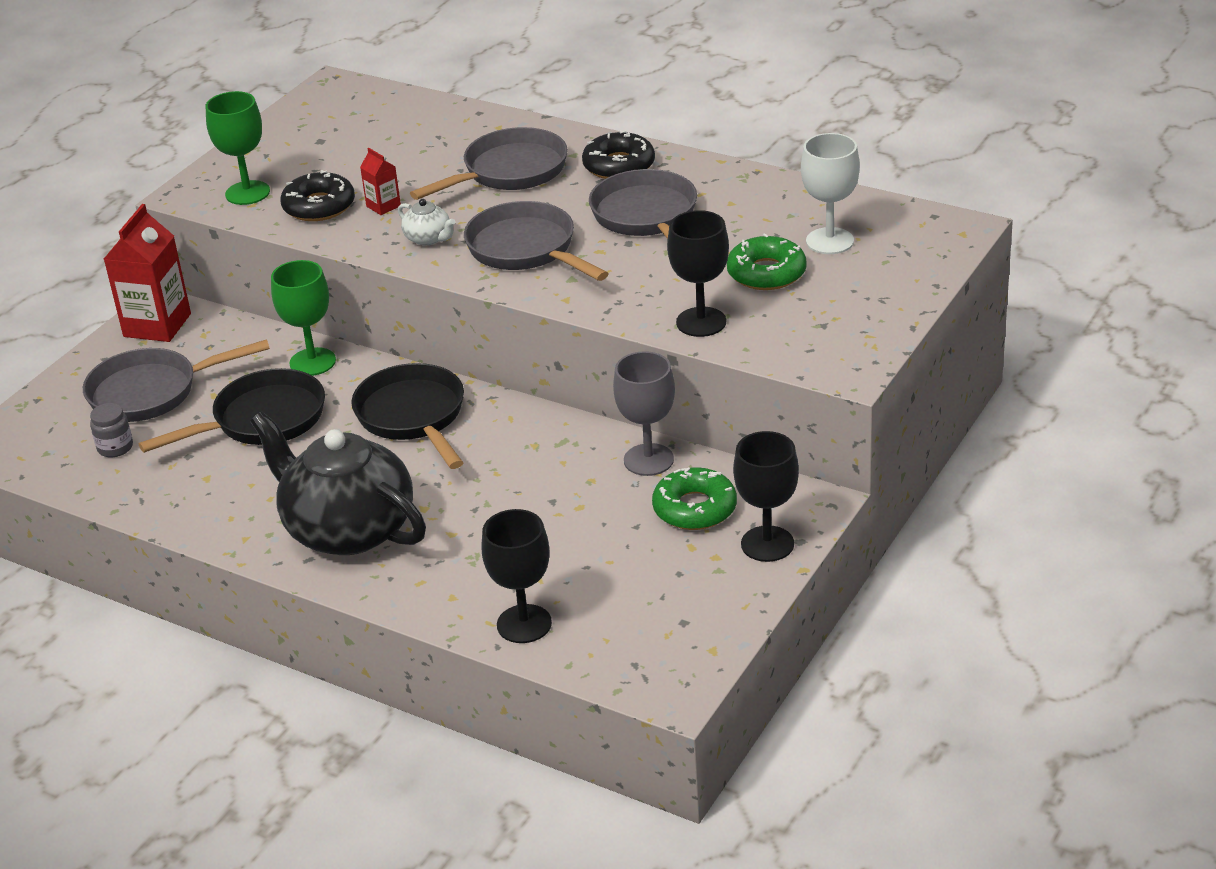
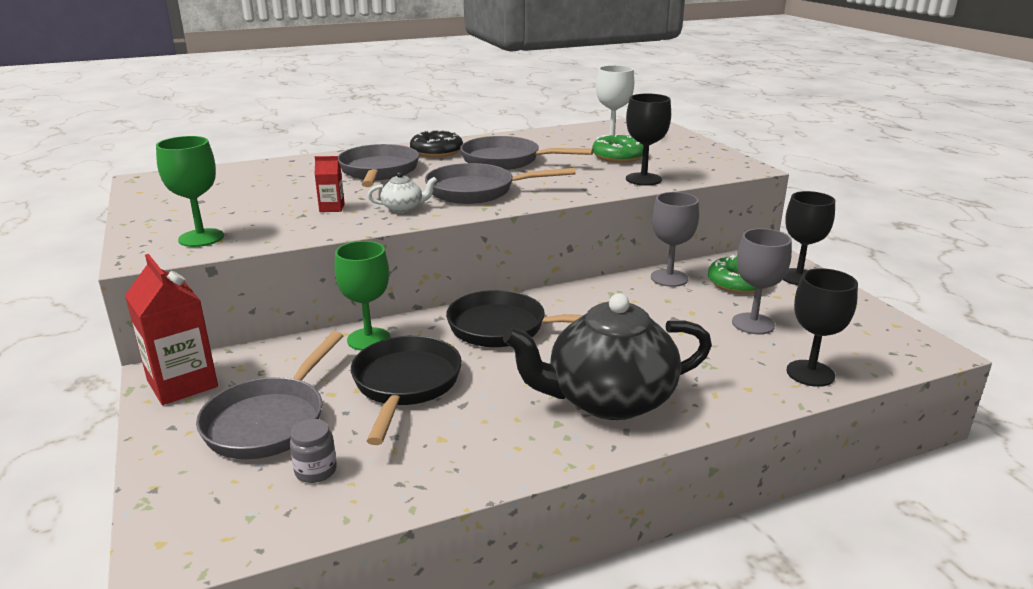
camera: 55 degrees left, 10 degrees down
(319, 206) = (281, 223): black donut -> none
(597, 554) = (753, 324): none -> grey goblet

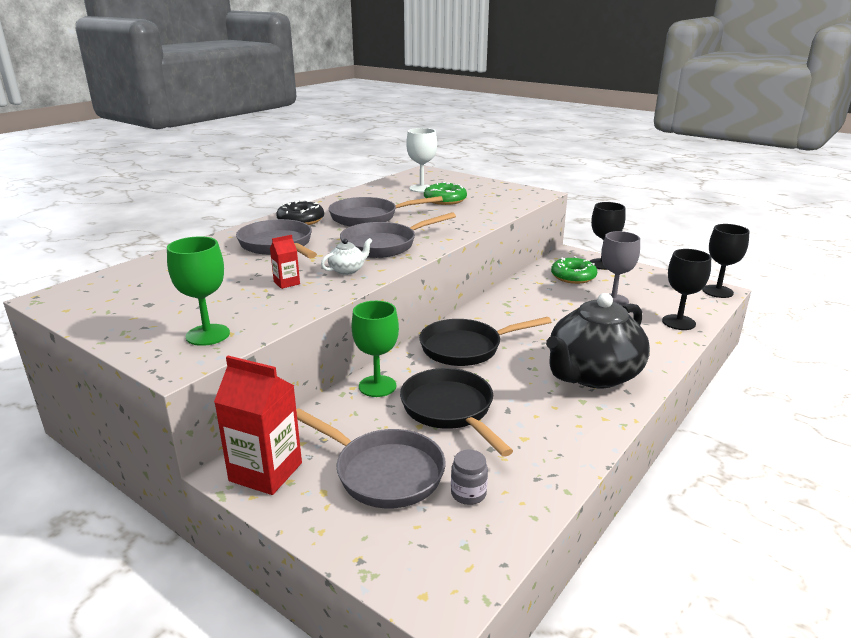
camera: 30 degrees left, 0 degrees up
(270, 420) = (383, 472): grey pan -> grey pan turned 45 degrees counterclockwise
(643, 179) = (487, 213): black goblet -> black goblet (717, 291)
(669, 278) = (529, 284): grey goblet -> none

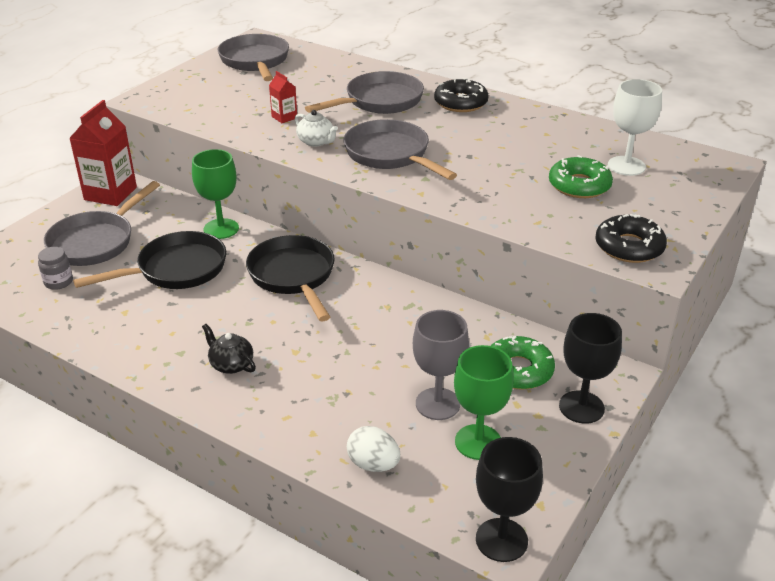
camera: 85 degrees right, 10 degrees up
(208, 335) = (185, 101): green goblet -> green goblet (478, 442)
(369, 217) = (483, 139): grey pan -> grey pan (255, 61)
(519, 196) = (629, 247): none -> black donut
(592, 375) = (231, 364): black teapot -> black teapot, size x0.40
(678, 322) = (373, 464): black goblet -> white egg

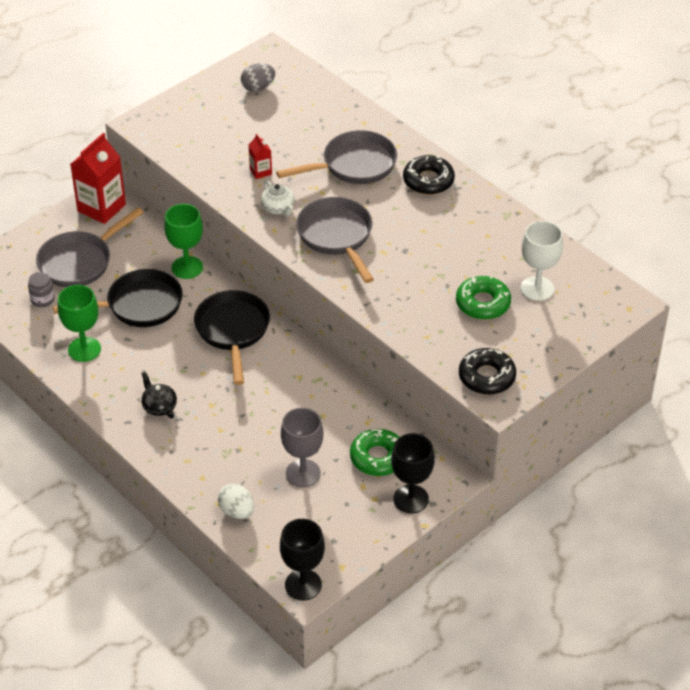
camera: 15 degrees right, 10 degrees up
(255, 61) = (258, 87): grey pan -> grey egg
(478, 442) = (319, 510): green goblet -> green goblet (84, 349)

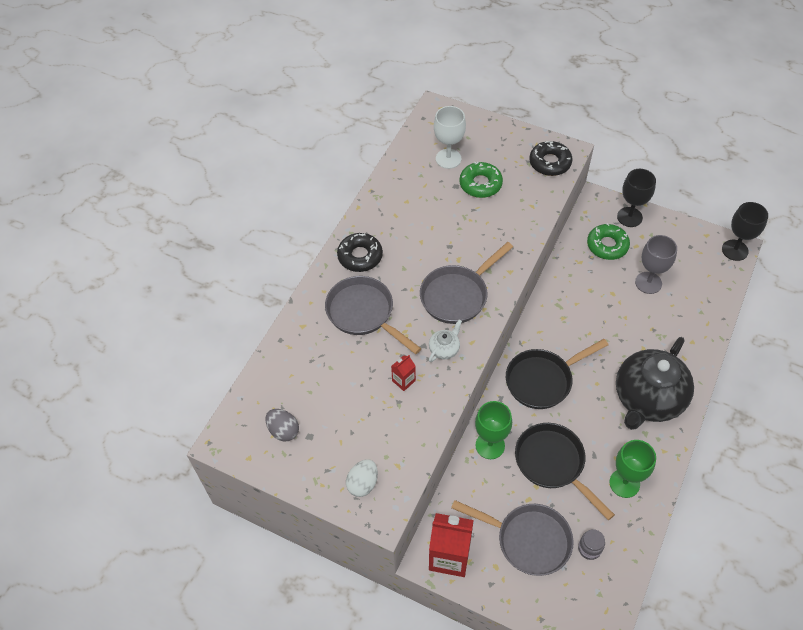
camera: 110 degrees left, 10 degrees up
(159, 406) = (648, 399): black teapot -> black teapot, size x2.49
(237, 511) = (705, 309): white egg -> white egg (363, 483)

